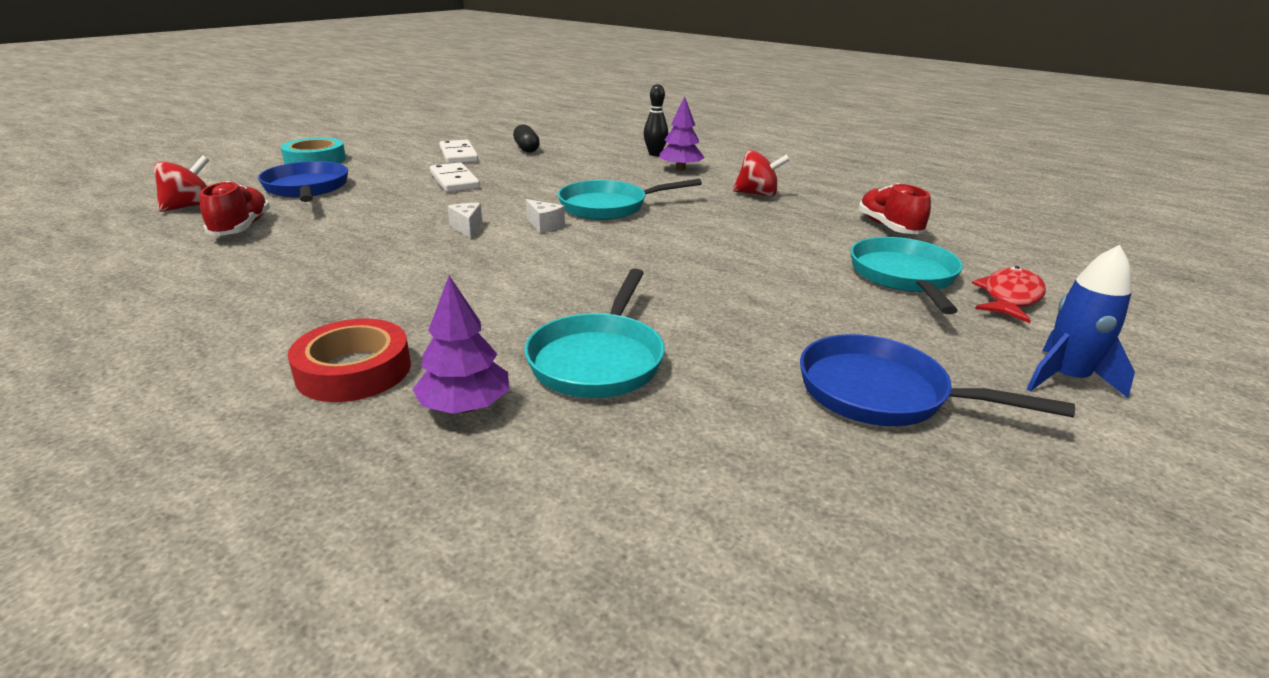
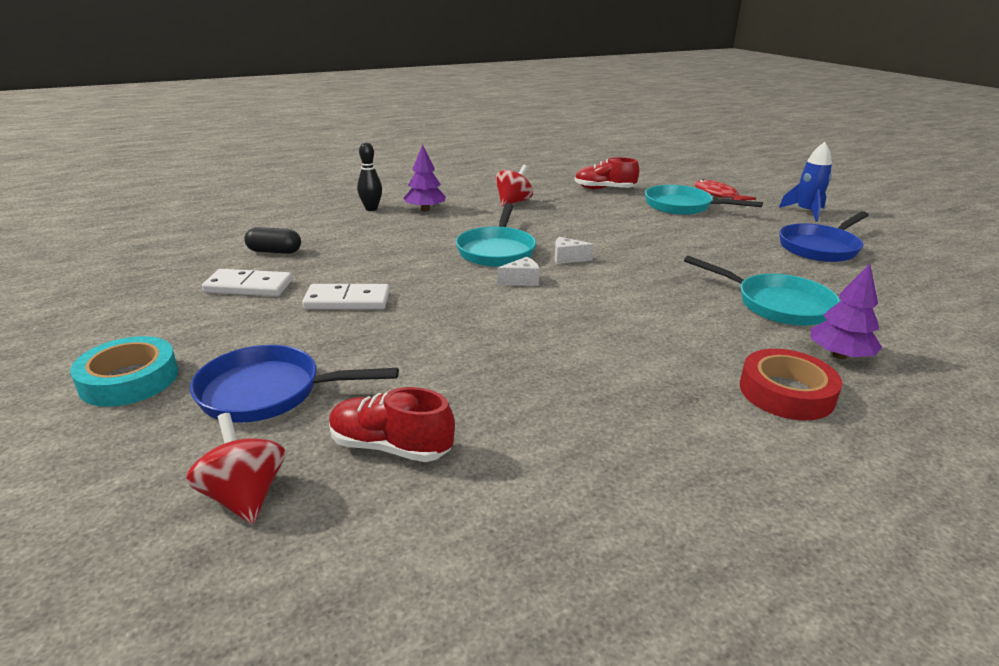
camera: 65 degrees left, 0 degrees up
(467, 228) = (502, 313): white cheese -> white cheese (567, 258)

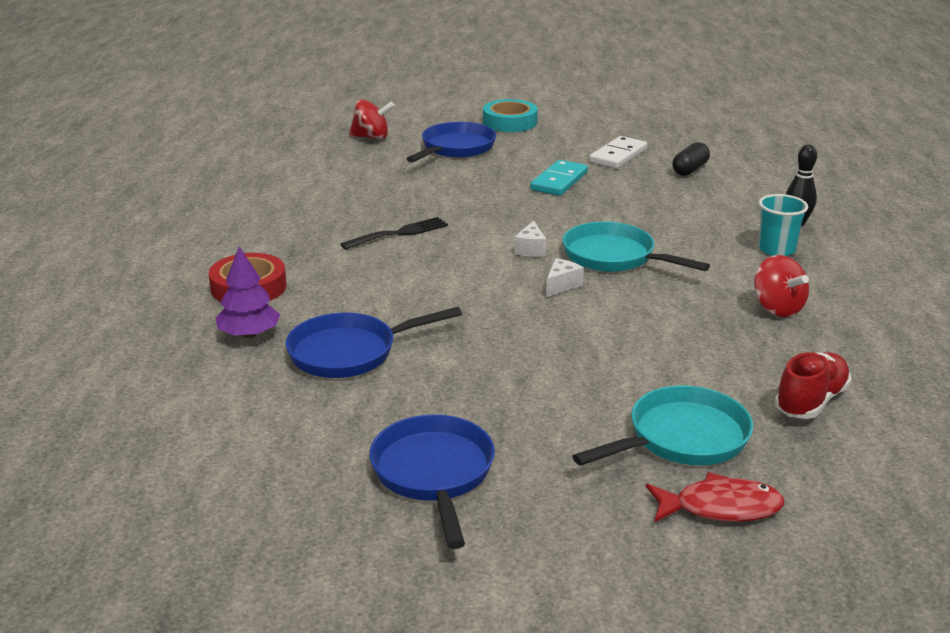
camera: 120 degrees right, 0 degrees up
(347, 301) = (559, 181): white domino -> turquoise domino
(390, 447) = (366, 167): red shoe -> none
(425, 210) = (776, 249): purple tree -> turquoise cup
(565, 349) = (399, 233): none -> black fork
(777, 304) = (350, 352): turquoise pan -> blue pan
(806, 212) = (570, 561): blue rocket -> none

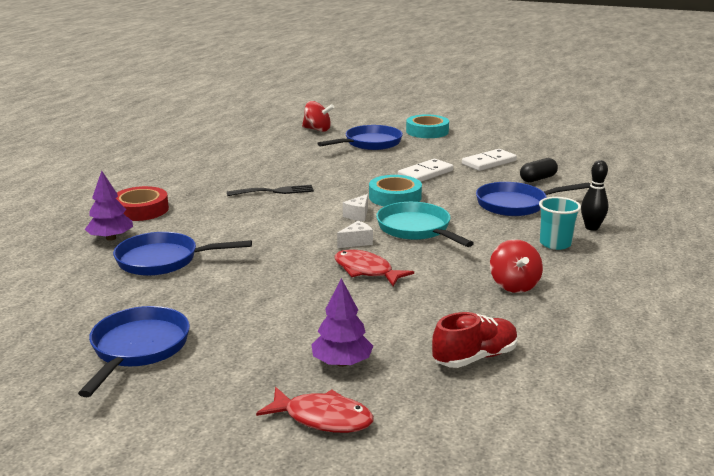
camera: 20 degrees right, 5 degrees down
(552, 218) = (395, 197): none -> turquoise tape
(559, 181) = (425, 174): turquoise domino -> white domino
(605, 320) = (366, 271): none -> red fish
(681, 438) = (342, 362): turquoise pan -> purple tree
(694, 207) = (516, 204): none -> blue pan

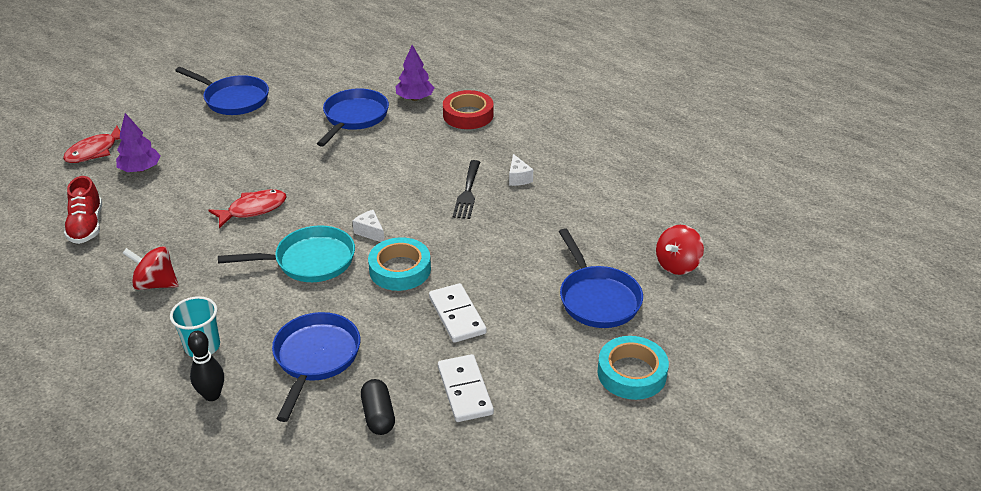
camera: 110 degrees right, 15 degrees up
(356, 242) = (311, 217): white cheese -> white cheese (518, 178)

